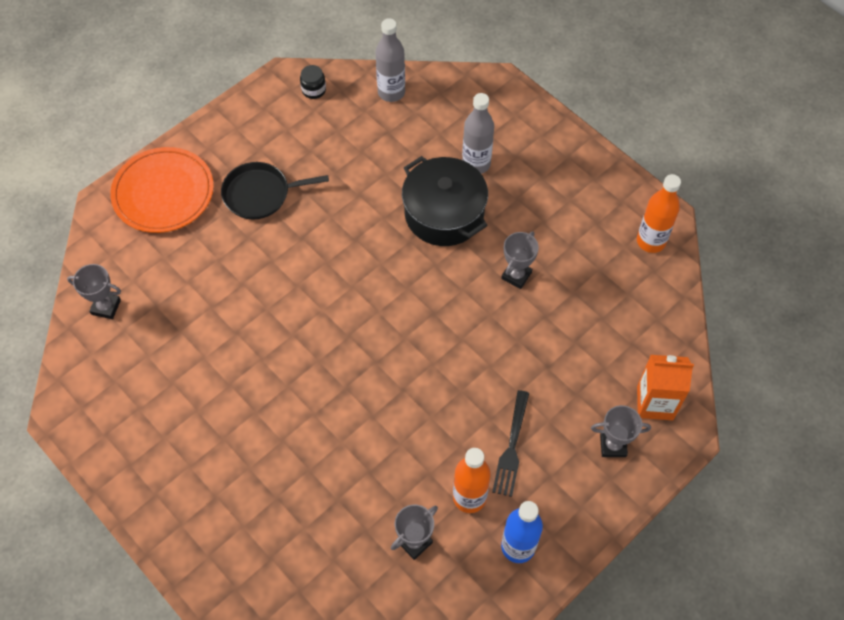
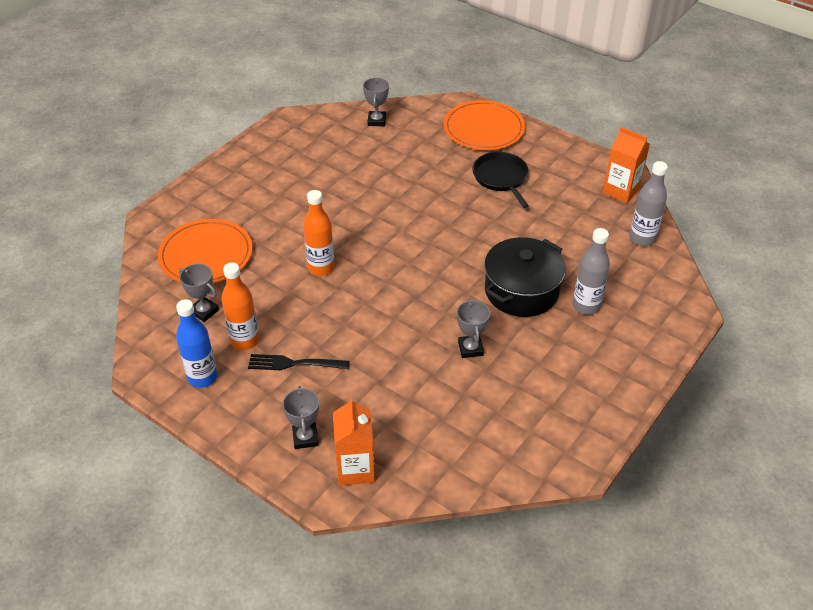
camera: 80 degrees right, 15 degrees down
(314, 90) = (620, 191): black jar -> orange carton
(316, 536) = (206, 255): none -> orange plate
(516, 275) = (470, 349): grey trophy -> grey trophy turned 60 degrees clockwise
(651, 241) = (544, 453): orange bottle -> orange bottle (321, 268)

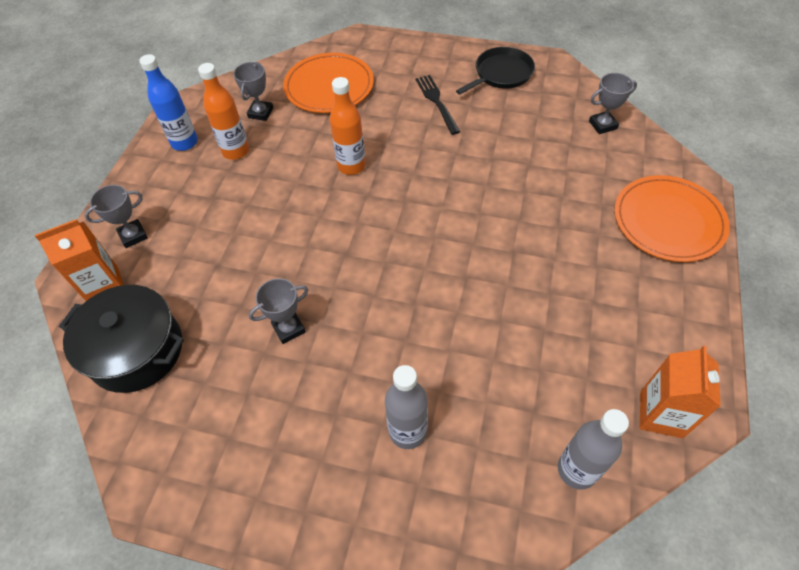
camera: 70 degrees right, 10 degrees up
(294, 363) = (219, 194): black fork -> black fork (437, 102)
(501, 178) = (589, 268): black pan -> black pan (501, 74)
(521, 290) = (401, 350): black pot -> black pot (136, 350)

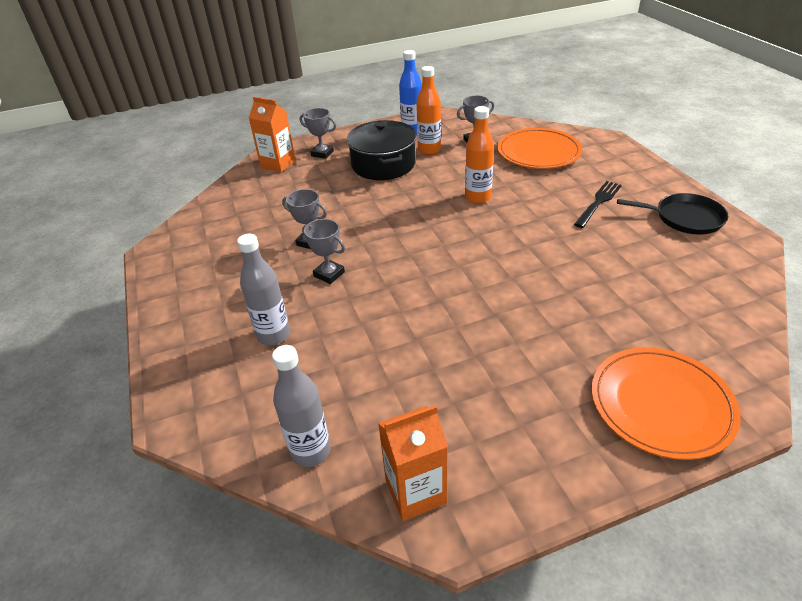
camera: 55 degrees right, 15 degrees down
(136, 350) = (244, 197): black pot -> black pot (383, 165)
(602, 125) = (721, 304): grey trophy -> grey trophy (329, 274)

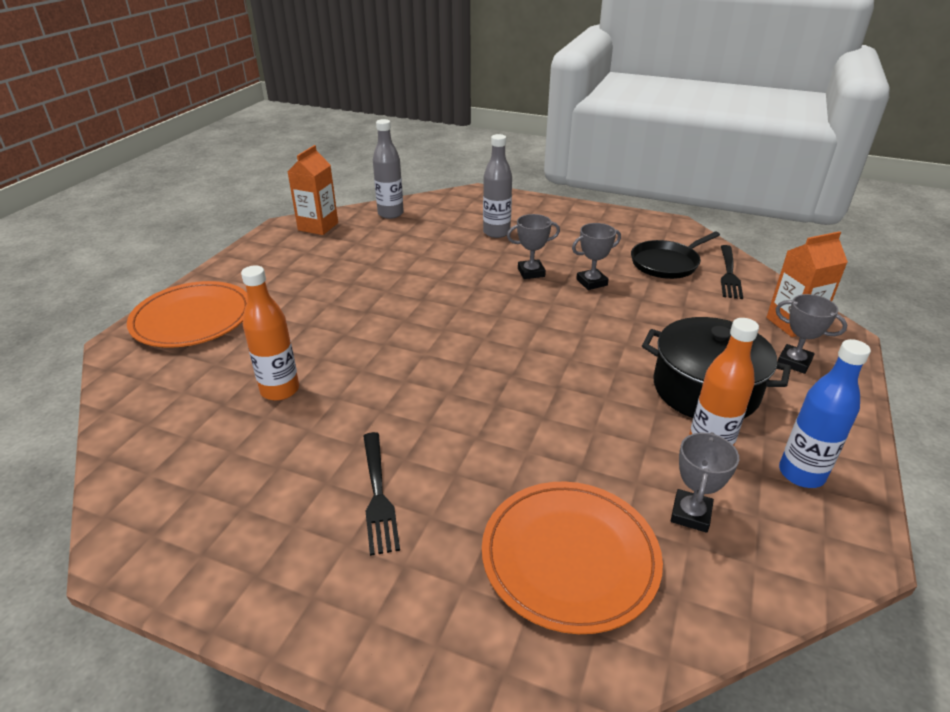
camera: 130 degrees right, 5 degrees down
(230, 200) = (729, 274): none -> black fork
(322, 153) = (794, 362): grey trophy -> grey trophy turned 60 degrees clockwise
(477, 197) = (530, 409): orange bottle -> orange bottle (280, 390)
(685, 218) = (235, 540): black pan -> black pan (667, 263)

